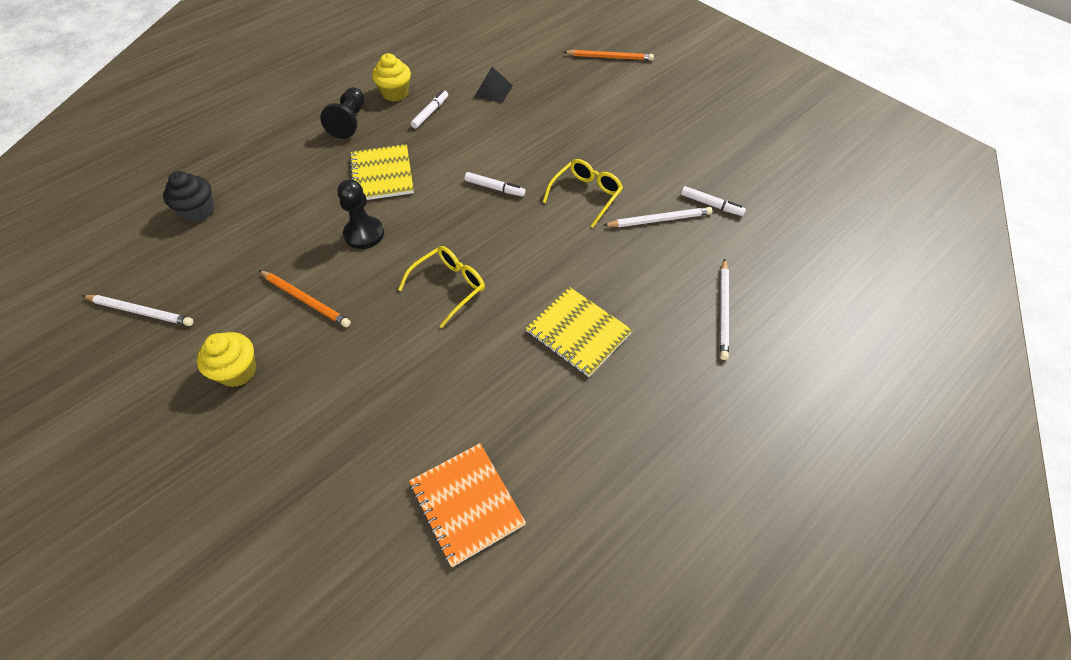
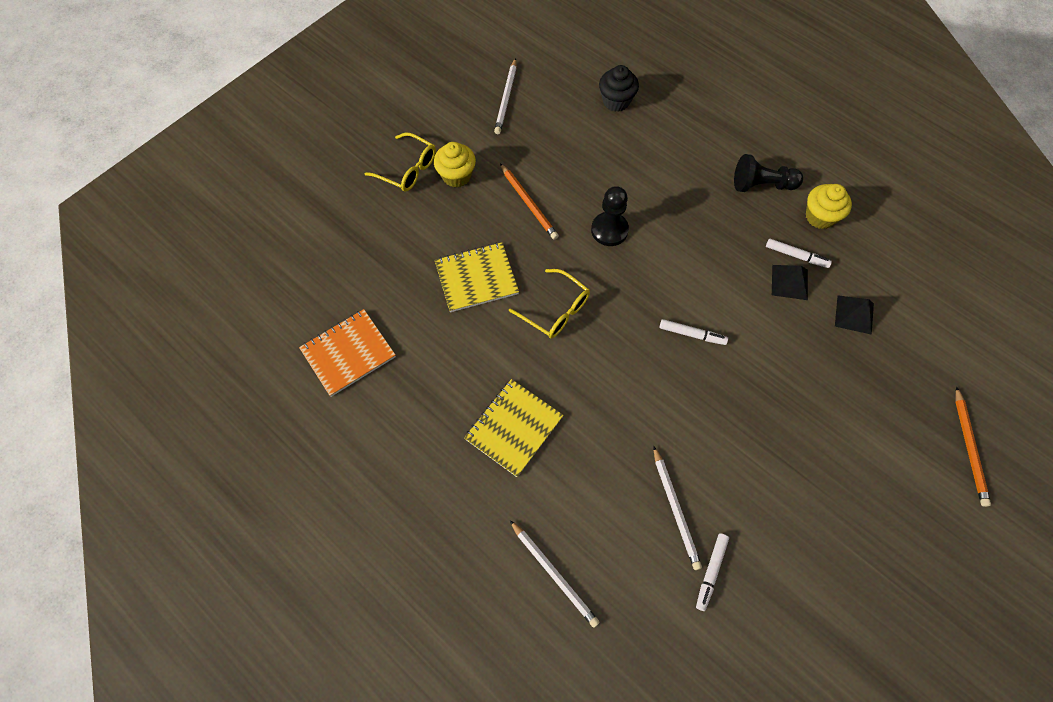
camera: 85 degrees right, 10 degrees up
(306, 300) = (529, 203): orange pencil -> orange pencil turned 60 degrees counterclockwise
(382, 175) = (690, 229): yellow notebook -> yellow notebook (476, 278)
(455, 121) = (789, 282): none -> black pyramid
(494, 188) = (692, 334): white marker -> white marker turned 90 degrees counterclockwise
(586, 195) = (699, 428): yellow glasses -> yellow glasses (408, 169)
(723, 311) = (554, 574): white pencil -> white pencil turned 135 degrees counterclockwise

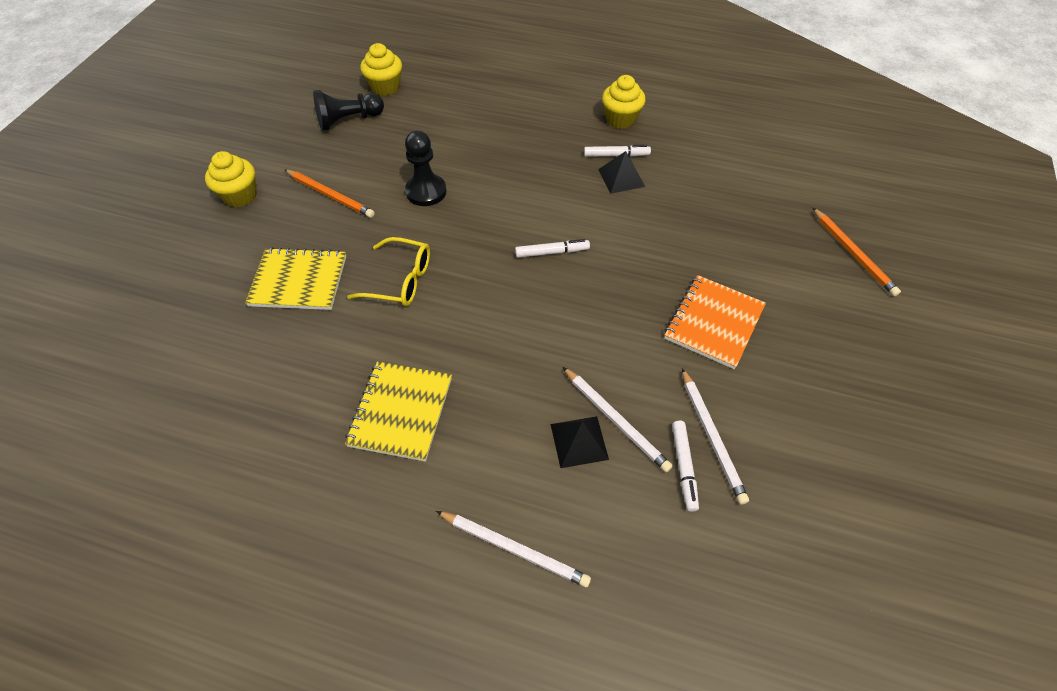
camera: 25 degrees left, 10 degrees down
(348, 353) = (166, 411): orange notebook -> orange notebook (713, 323)
(408, 169) = (181, 207): yellow glasses -> none
(476, 278) = (299, 281): yellow notebook -> yellow notebook turned 45 degrees clockwise
(506, 98) = (270, 116): white pencil -> white pencil (712, 437)
(616, 101) = (385, 87): black cupcake -> yellow cupcake
(762, 185) = (555, 111): black pawn -> black pawn (348, 120)
(854, 314) = (693, 183): black pyramid -> black pyramid (579, 441)

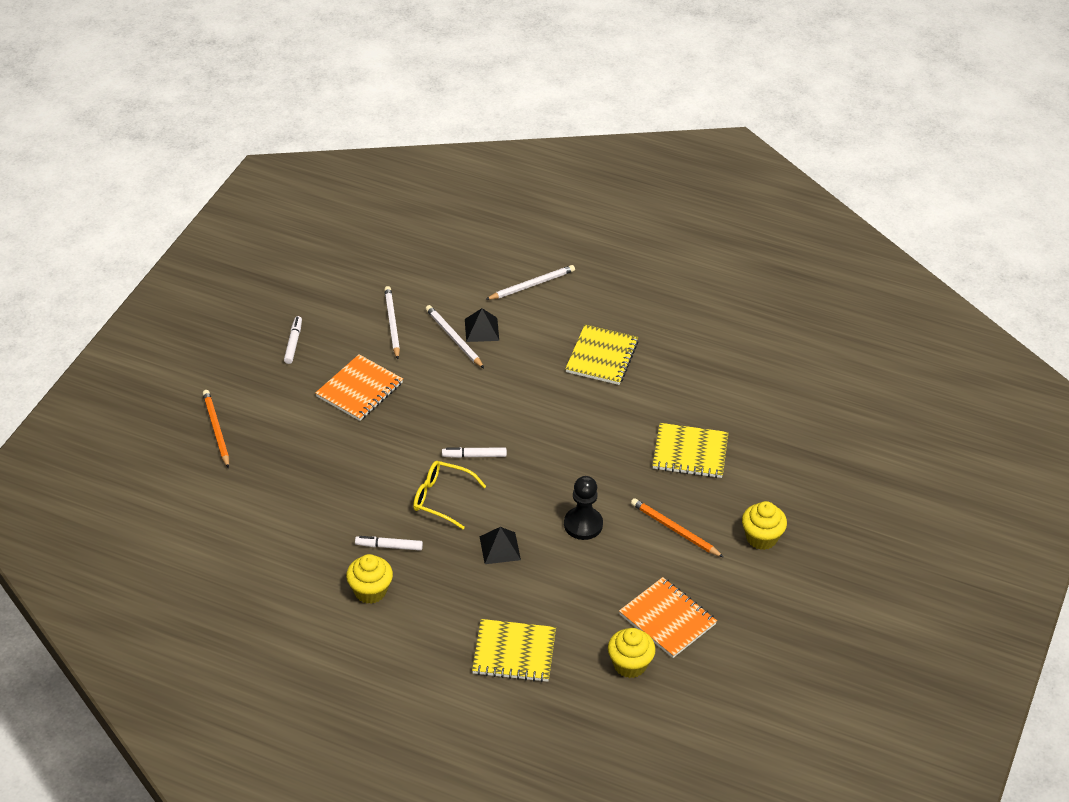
camera: 175 degrees left, 10 degrees down
(348, 120) = (667, 619): black pawn -> orange notebook
(400, 280) = (605, 445): yellow glasses -> yellow glasses (441, 498)
(484, 87) = (514, 652): none -> yellow notebook
(514, 549) = (532, 285): white pencil -> white pencil turned 120 degrees clockwise
(621, 177) = (392, 521): black pyramid -> black pyramid (500, 548)
(684, 467) = (417, 310): white marker -> white marker (293, 343)

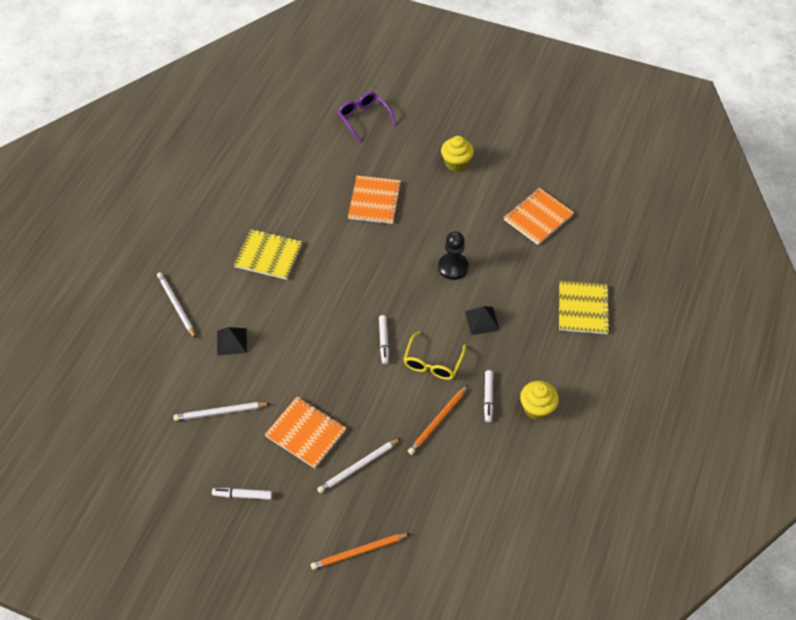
camera: 90 degrees left, 10 degrees up
(453, 338) = (242, 362): white pencil -> white pencil (358, 467)
(630, 664) = (582, 239): yellow cupcake -> none
(674, 530) = (453, 212): orange pencil -> orange pencil (438, 421)
(690, 452) = (374, 201): yellow notebook -> orange notebook
(837, 444) = (363, 118): none -> purple glasses

